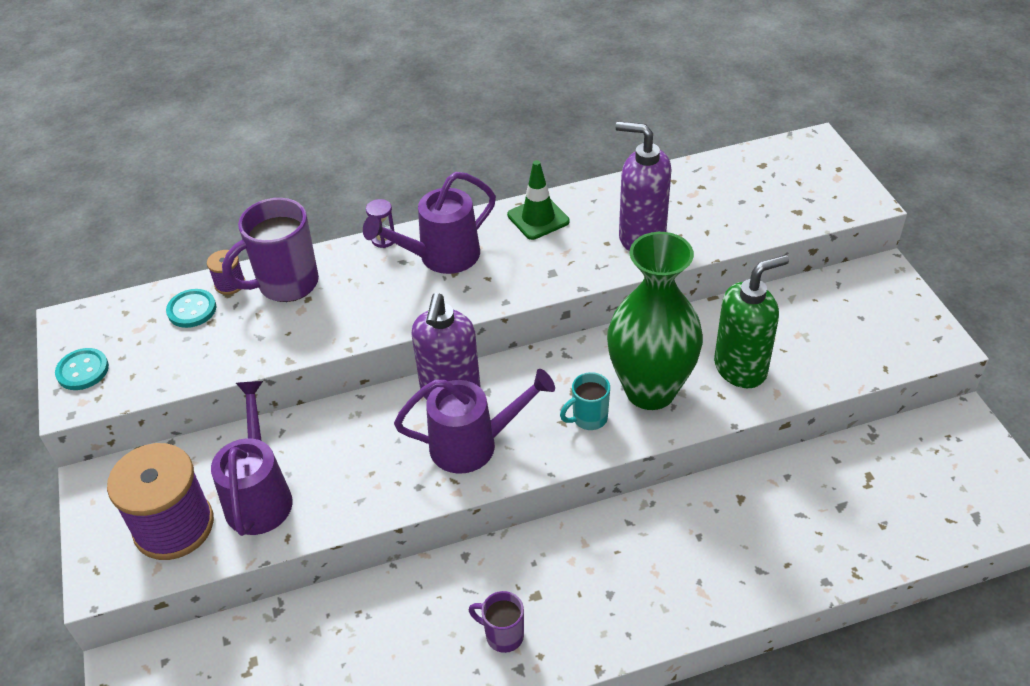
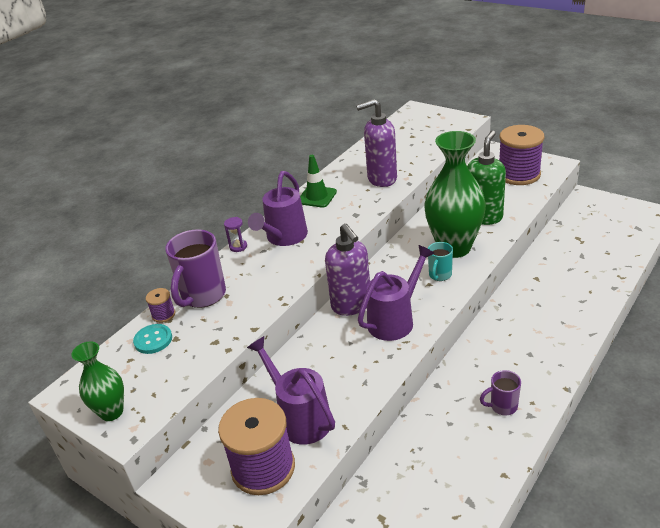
camera: 35 degrees left, 10 degrees down
(82, 370) = (111, 412): turquoise button -> green vase
(867, 330) = (519, 174): none -> purple spool

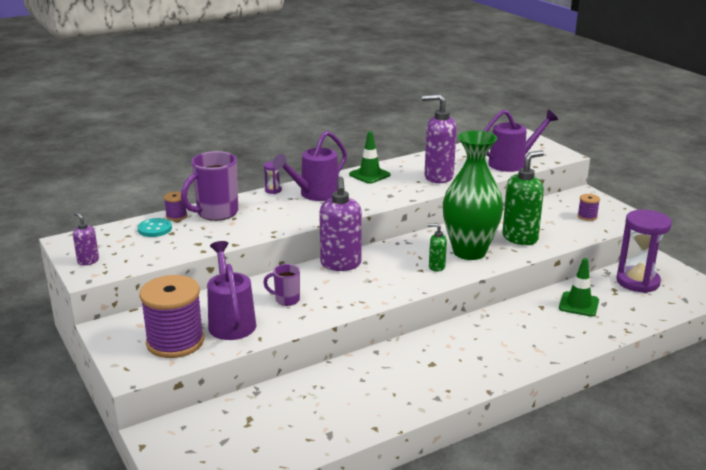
camera: 20 degrees right, 10 degrees down
(111, 412) = (88, 261): green vase -> purple soap dispenser
(395, 320) = (367, 285): purple watering can -> purple watering can (512, 163)
(440, 275) = (436, 267): turquoise mug -> green soap dispenser
(502, 406) = (419, 384): purple mug -> purple mug (286, 300)
(519, 174) = (587, 216): purple spool -> purple spool, size x0.44
(563, 264) = (578, 304): none -> green traffic cone
(589, 223) = (637, 282): none -> purple hourglass

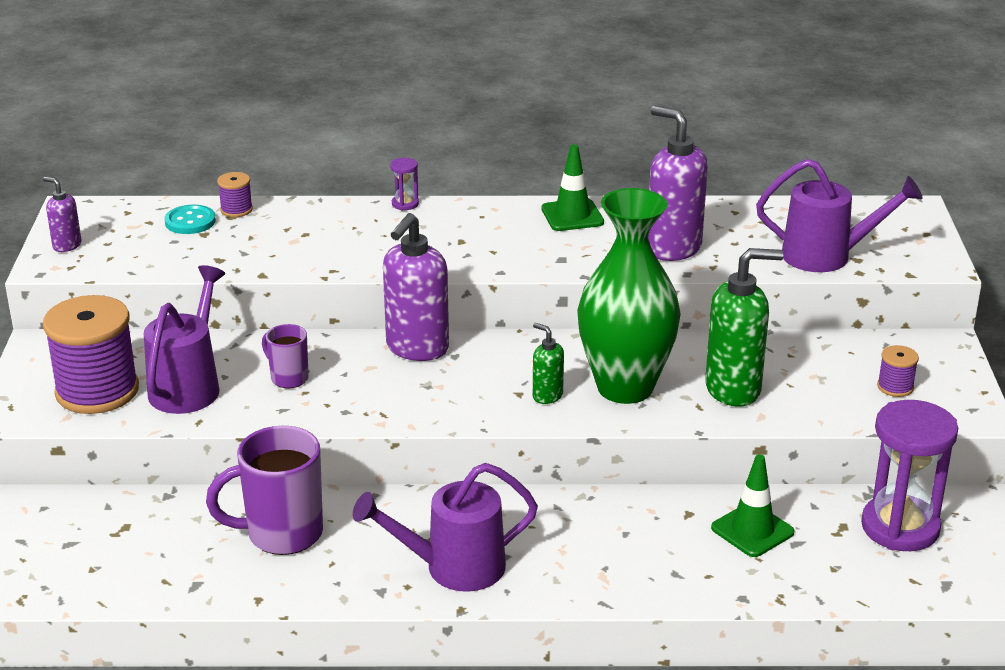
camera: 30 degrees right, 5 degrees up
(88, 261) = (67, 245): purple soap dispenser -> purple soap dispenser turned 45 degrees counterclockwise
(216, 213) = (290, 220): purple mug -> purple mug (282, 534)
(314, 194) = (454, 227): purple watering can -> purple watering can (452, 568)

